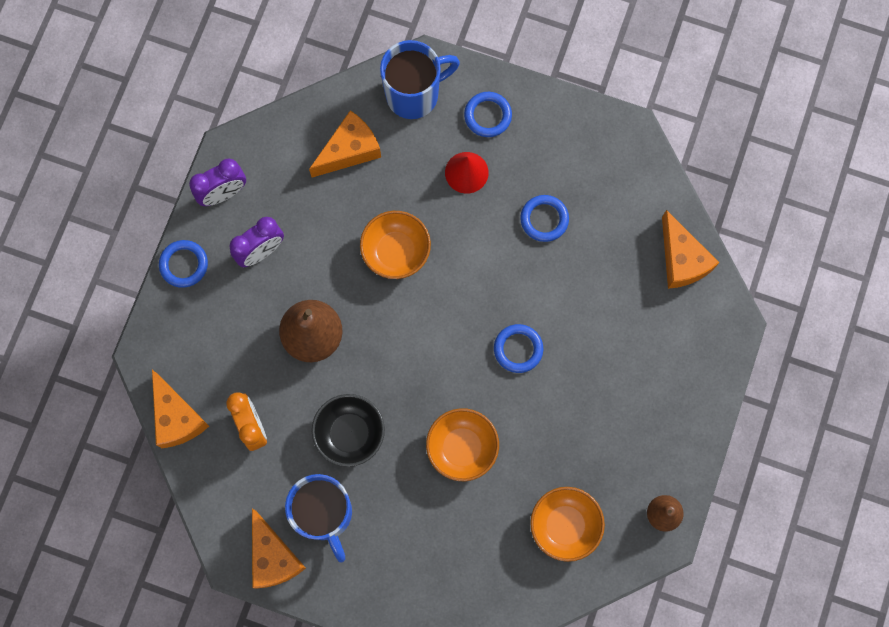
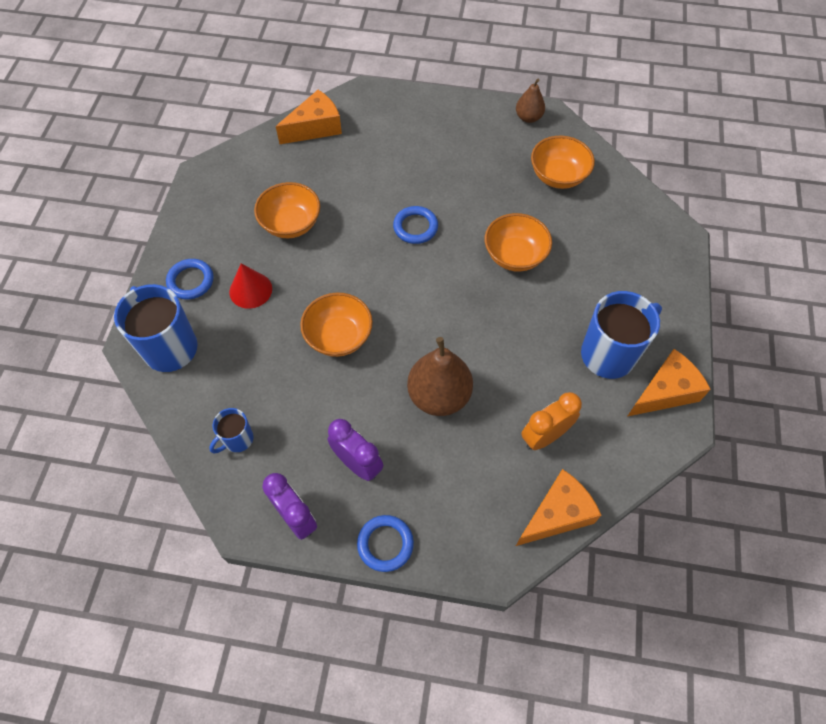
camera: 100 degrees left, 15 degrees down
(306, 150) = (237, 439): none -> blue mug
(349, 150) = (235, 397): orange cheese -> none
(350, 433) = (527, 346): black bowl -> none
(544, 219) = (291, 224): blue ring -> orange bowl

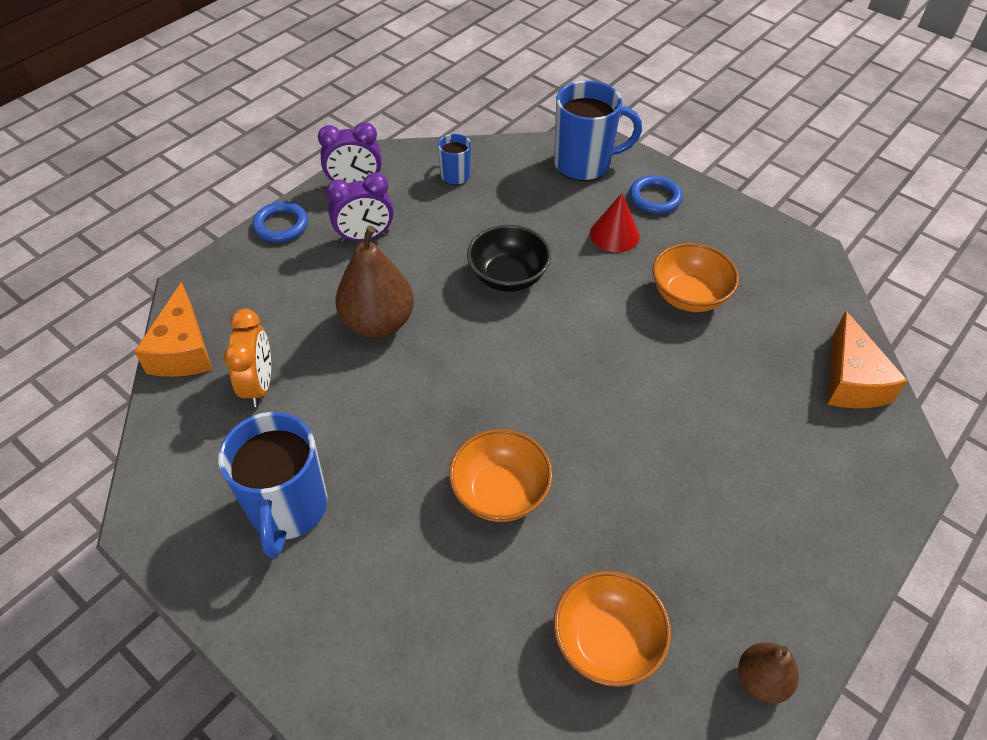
camera: 120 degrees right, 10 degrees down
(339, 337) = (508, 277): orange bowl -> black bowl
(415, 227) = (614, 408): blue ring -> none
(665, 392) = (194, 536): orange cheese -> none

